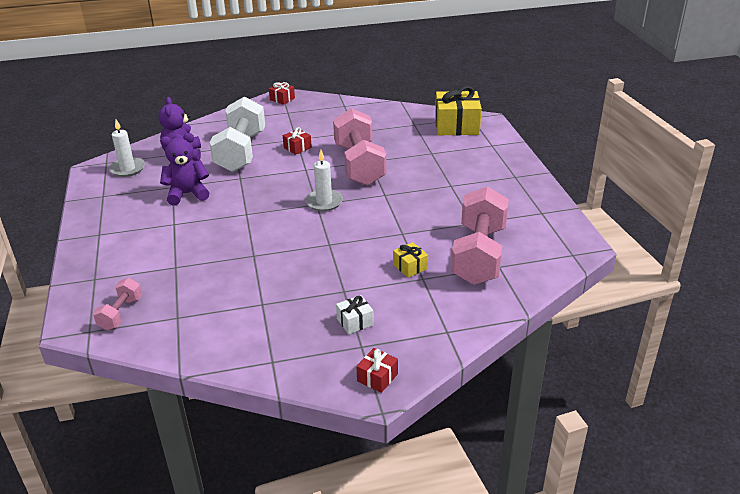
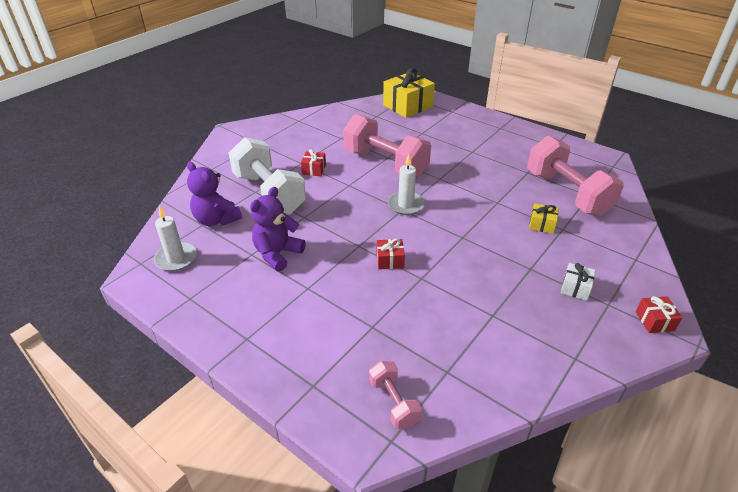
camera: 40 degrees left, 5 degrees up
(282, 99) = (235, 133): red gift -> red gift (390, 260)

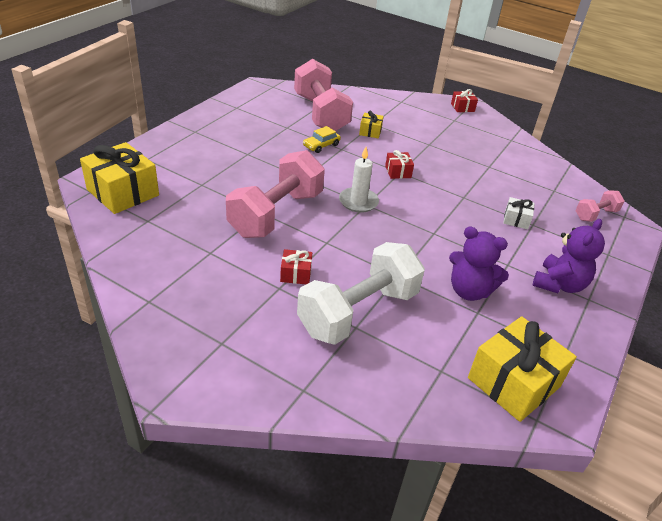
camera: 100 degrees left, 0 degrees up
(176, 258) = (514, 382): white candle -> yellow gift
(216, 220) = (427, 357): purple teddy bear -> purple teddy bear (559, 284)
(390, 260) = (448, 214): red gift -> red gift (398, 172)
(499, 190) = (321, 145): none -> yellow car
(567, 193) = (320, 114): pink dumbbell -> pink dumbbell turned 75 degrees counterclockwise
(575, 288) = (443, 129): white gift -> white gift (516, 220)

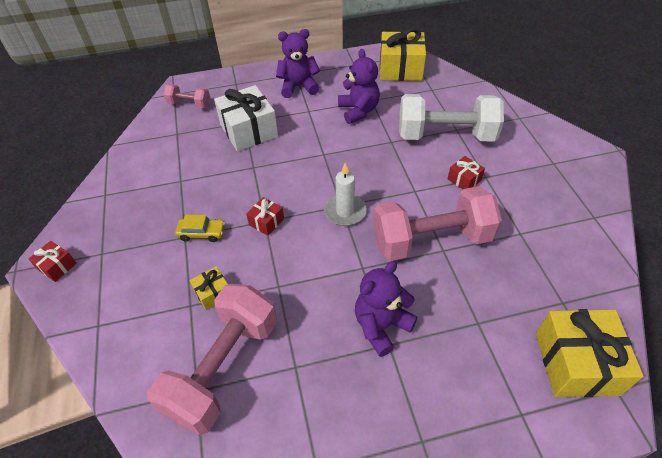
camera: 130 degrees left, 10 degrees up
(260, 158) = (381, 326): none -> purple teddy bear
(321, 145) = (293, 305): yellow car -> yellow car (202, 233)
(516, 220) = (249, 130): white gift -> white gift, size x2.09

